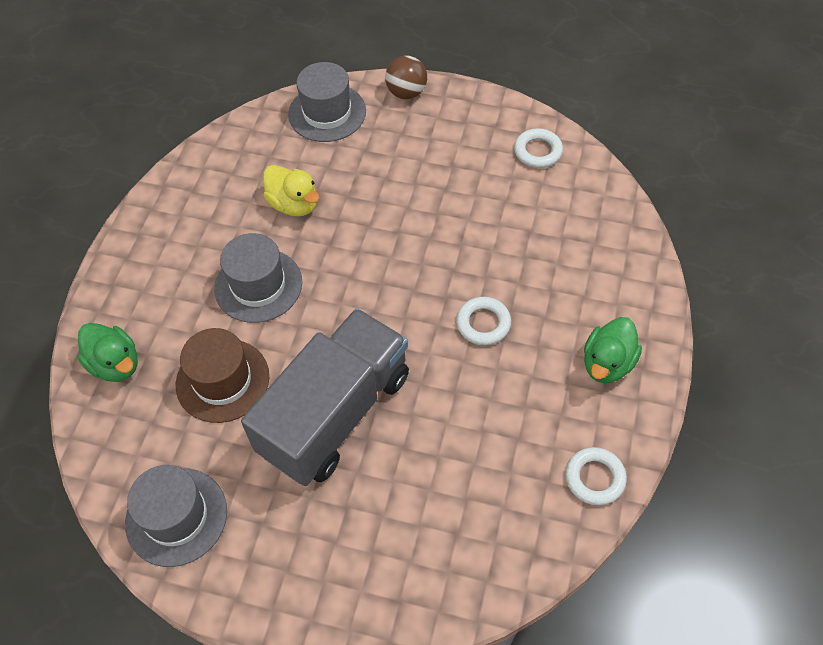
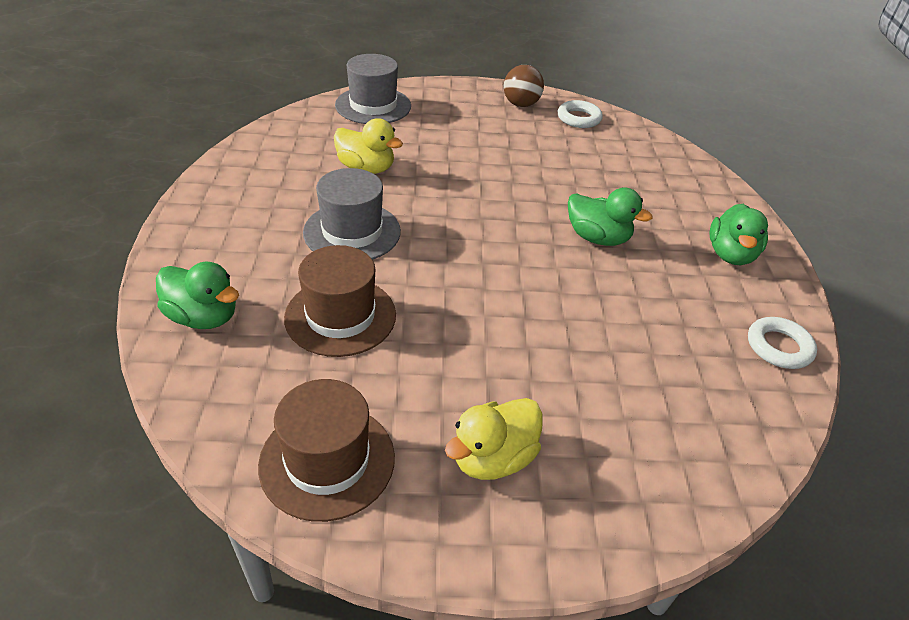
camera: 20 degrees left, 15 degrees down
(176, 516) = (327, 460): grey hat -> brown hat
(298, 539) = (493, 458): none -> yellow duck
(335, 413) = (482, 329): grey truck -> none
(406, 93) = (442, 89): brown ball -> brown ball (521, 104)
(483, 324) = (597, 238): white ring -> green duck

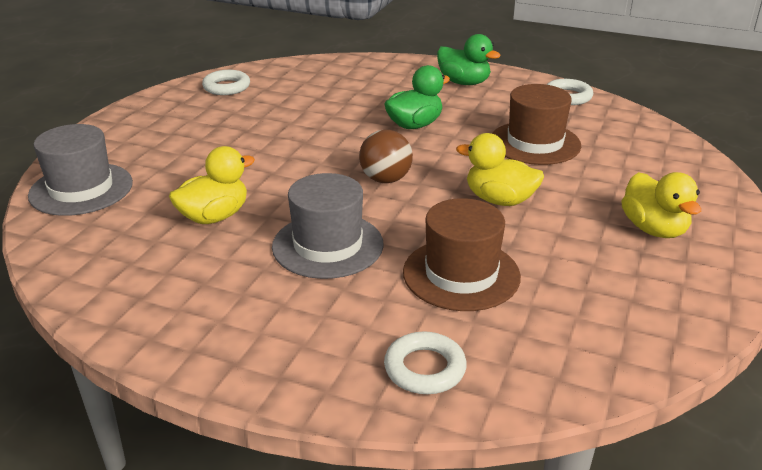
camera: 65 degrees left, 10 degrees down
(203, 317) = (425, 368): green duck -> white ring
(327, 460) = (647, 311): brown hat -> brown hat (535, 143)
(483, 322) = (499, 200): none -> yellow duck
(521, 104) = (172, 107): brown ball -> brown ball (385, 179)

